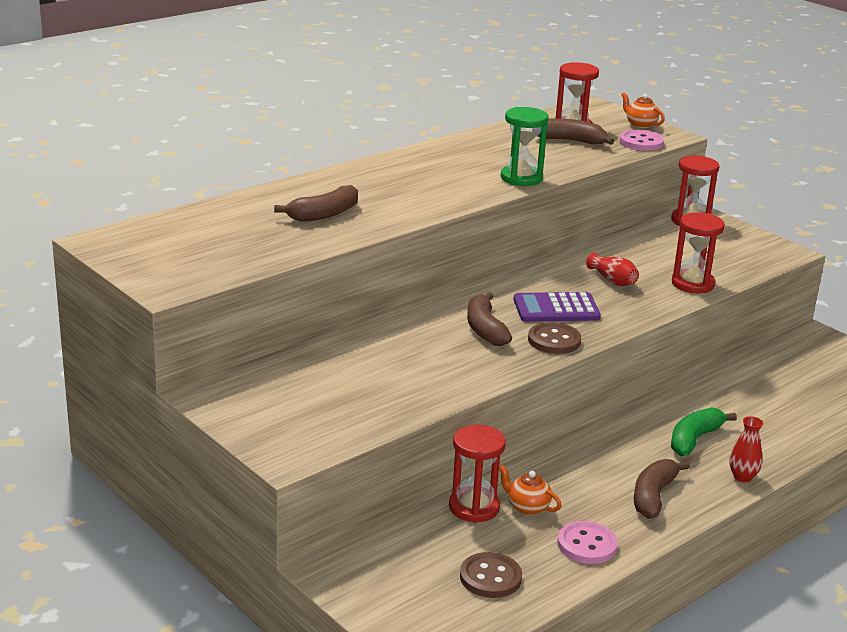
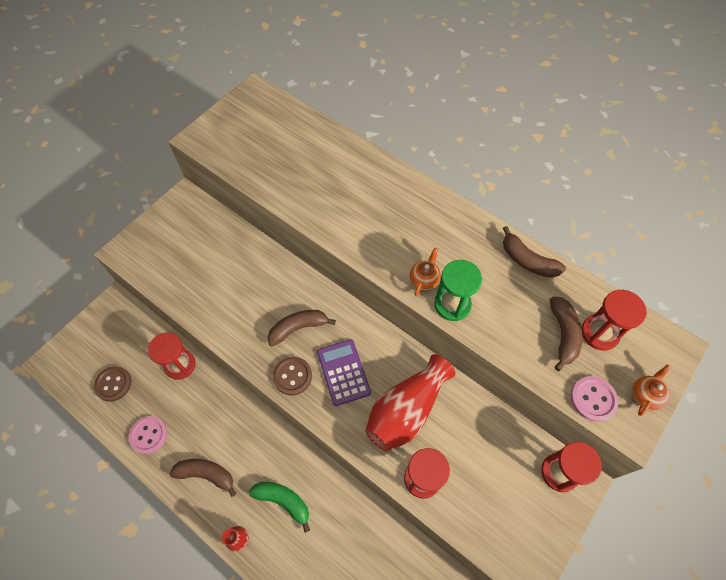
camera: 80 degrees right, 35 degrees up
(324, 214) = (331, 189): brown banana -> brown banana (527, 260)
(527, 507) = (184, 395): orange teapot -> orange teapot (424, 279)
(612, 280) = (406, 410): red vase -> red vase, size x2.15

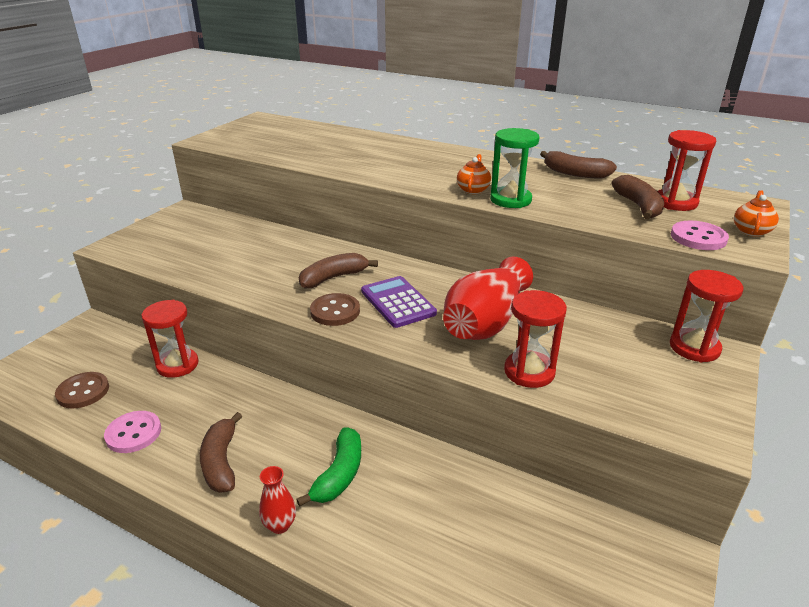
camera: 10 degrees left, 30 degrees down
(206, 474) = (221, 462): brown banana -> brown banana turned 105 degrees counterclockwise
(283, 501) = (339, 474): green banana -> green banana turned 90 degrees clockwise

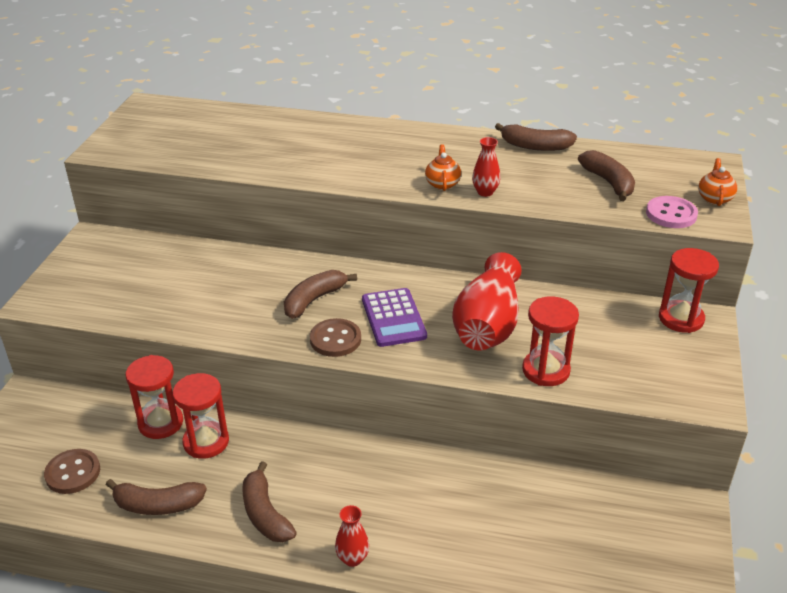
camera: 15 degrees left, 5 degrees up
(133, 433) = (158, 505): pink button -> brown banana
(339, 474) = (385, 501): green banana -> none
(397, 302) = (393, 318): purple calculator -> purple calculator turned 150 degrees counterclockwise
(510, 200) = (485, 192): green hourglass -> red vase
(675, 202) = (641, 172): red hourglass -> red hourglass (206, 442)

